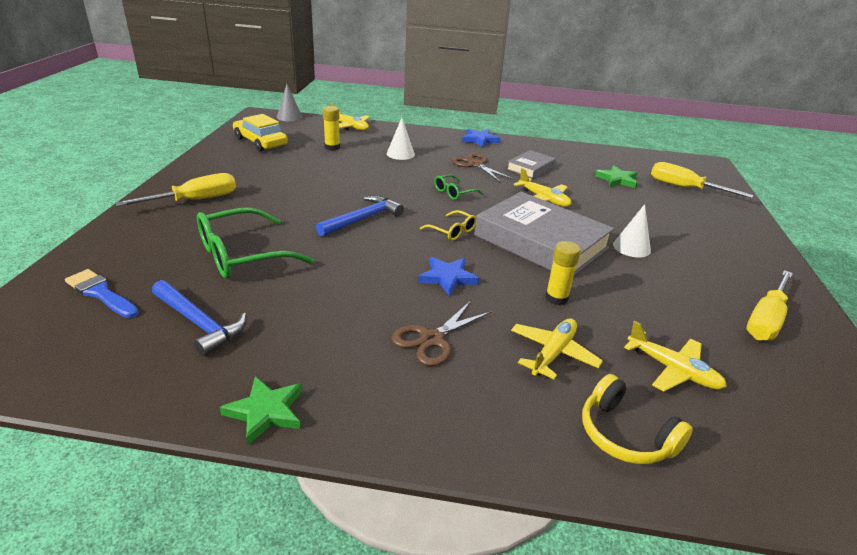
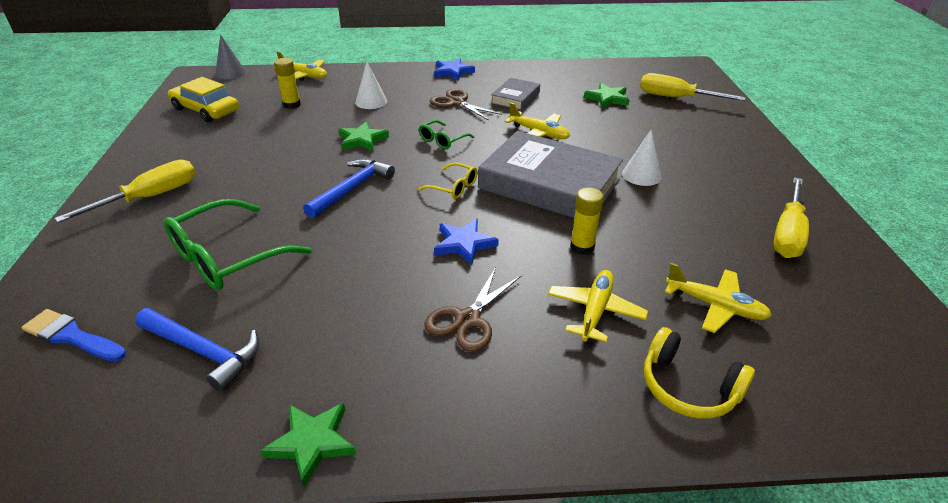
camera: 10 degrees left, 5 degrees up
(383, 182) = (362, 140): none -> green star

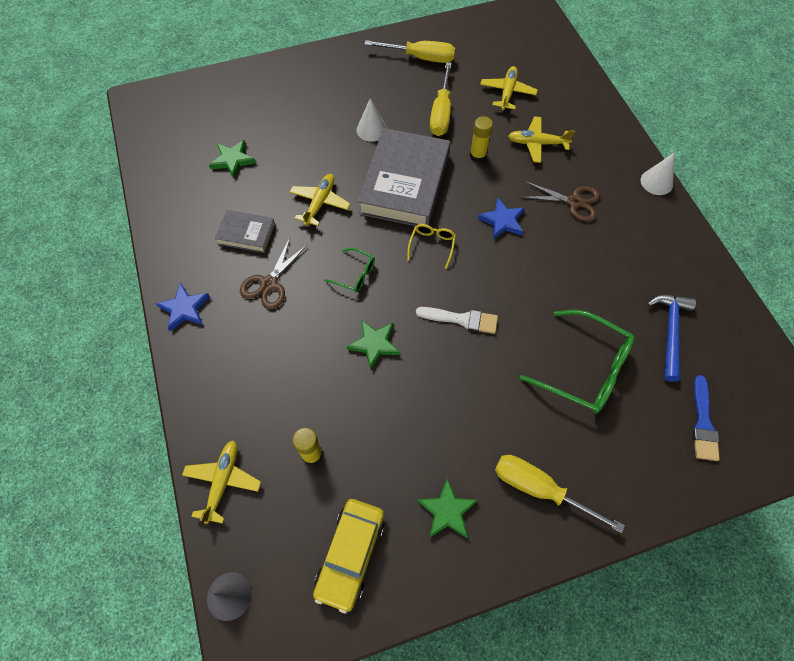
camera: 105 degrees left, 25 degrees up
(312, 443) = (692, 247): green star -> green star (447, 511)
(351, 189) = (461, 319): blue hammer -> white brush
(371, 102) = (284, 369): white cone -> white cone (656, 182)
(675, 98) = (221, 111): yellow screwdriver -> yellow screwdriver (441, 113)
(688, 387) = (574, 104): yellow headphones -> none

